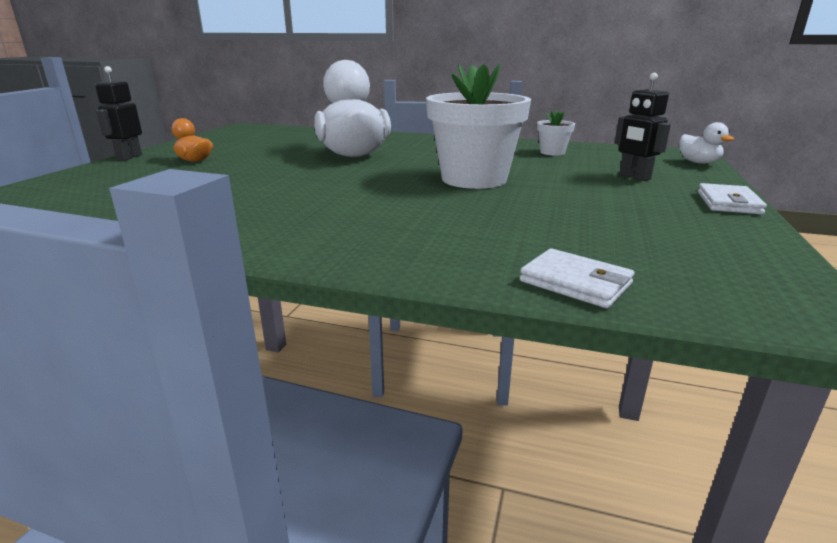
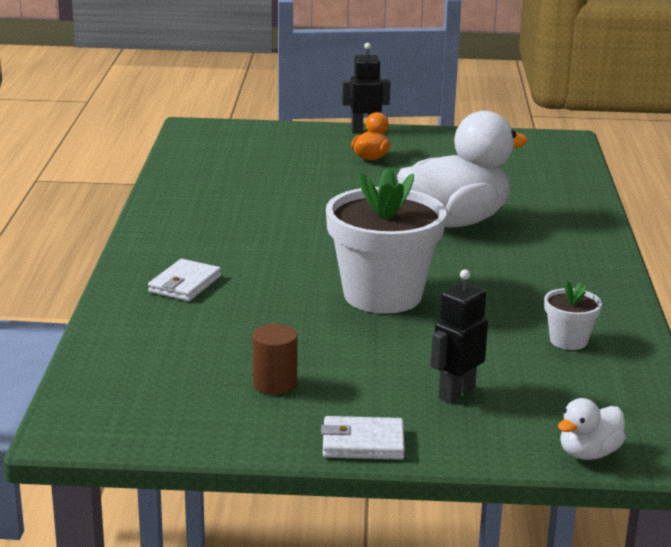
camera: 75 degrees right, 0 degrees up
(575, 282) = (110, 345): white wallet -> white wallet (185, 284)
(643, 219) = (275, 384): none -> brown cylinder

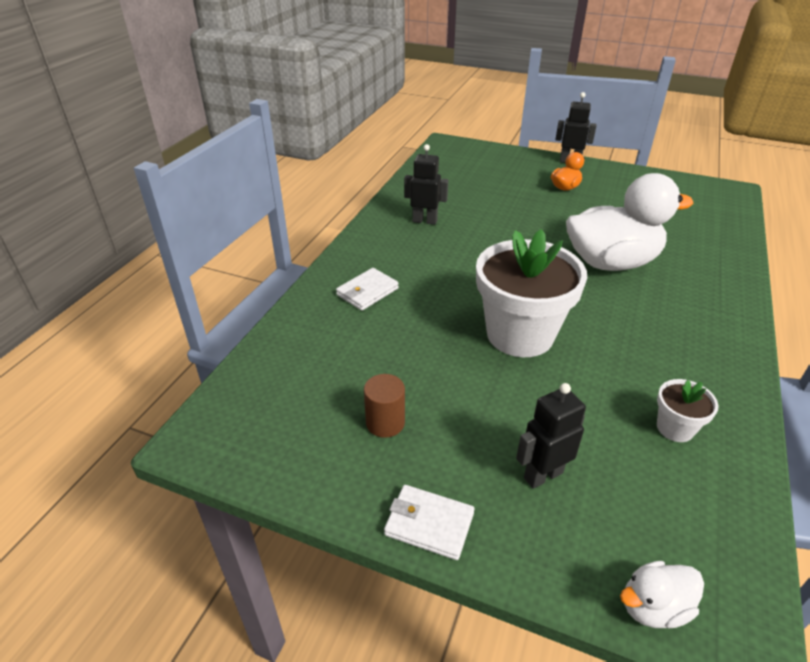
camera: 20 degrees right, 15 degrees up
(214, 210) = (424, 221): none -> black robot

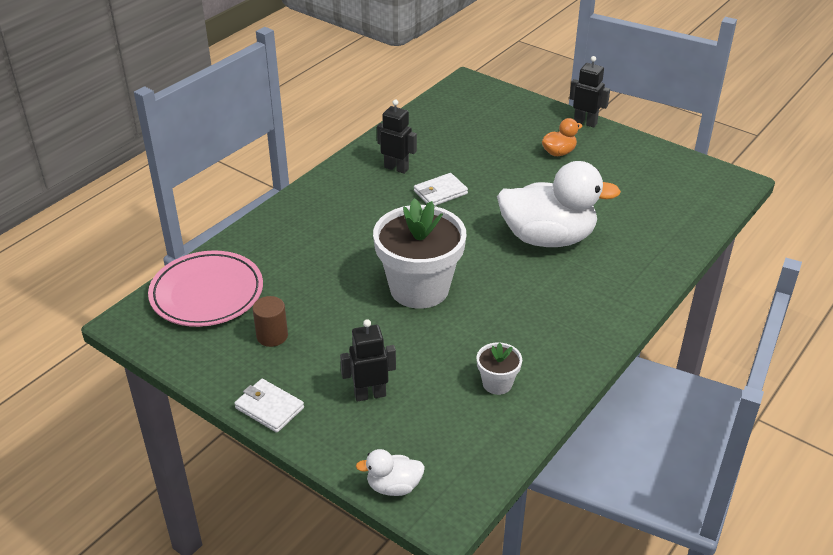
camera: 15 degrees right, 0 degrees up
(282, 385) = (207, 293): none -> pink plate
(367, 292) = (309, 229): white wallet -> white wallet (440, 192)

